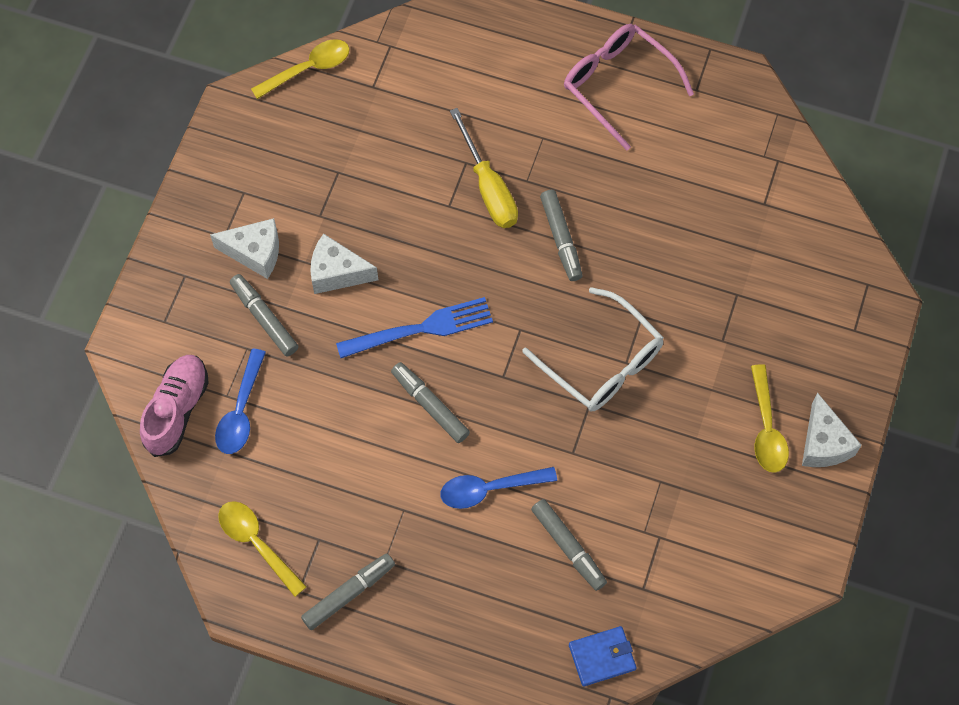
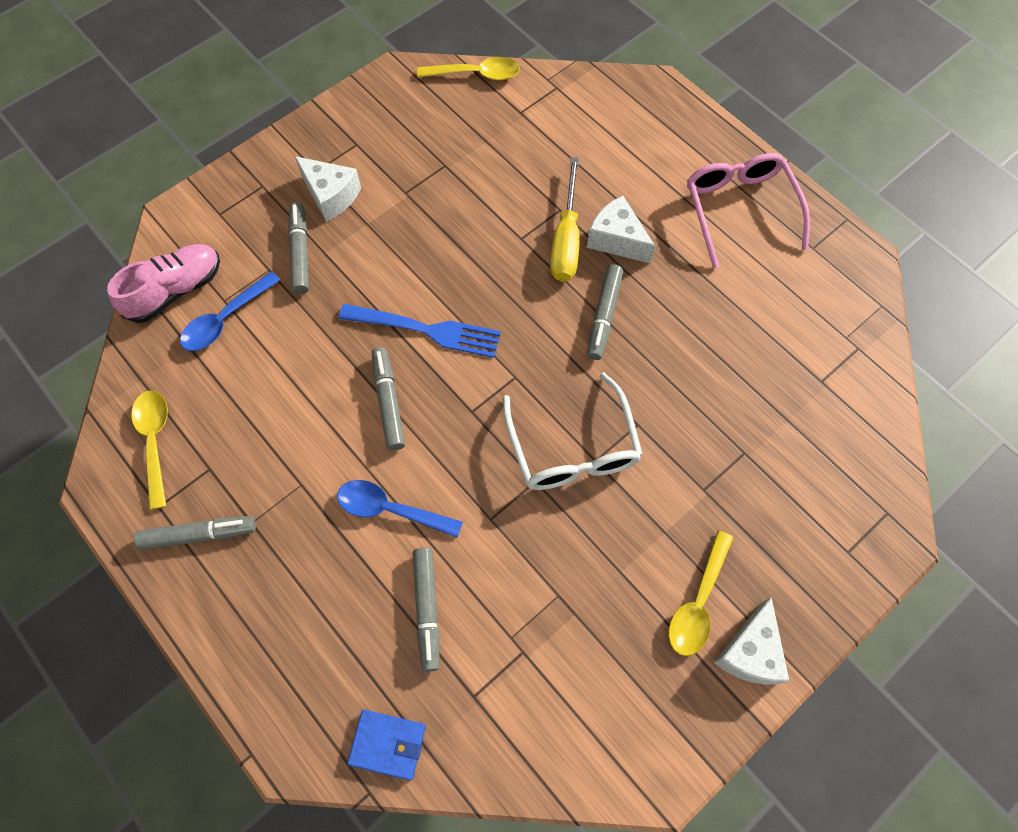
camera: 30 degrees right, 0 degrees up
(337, 273) = (387, 246): white cheese -> white cheese (616, 240)

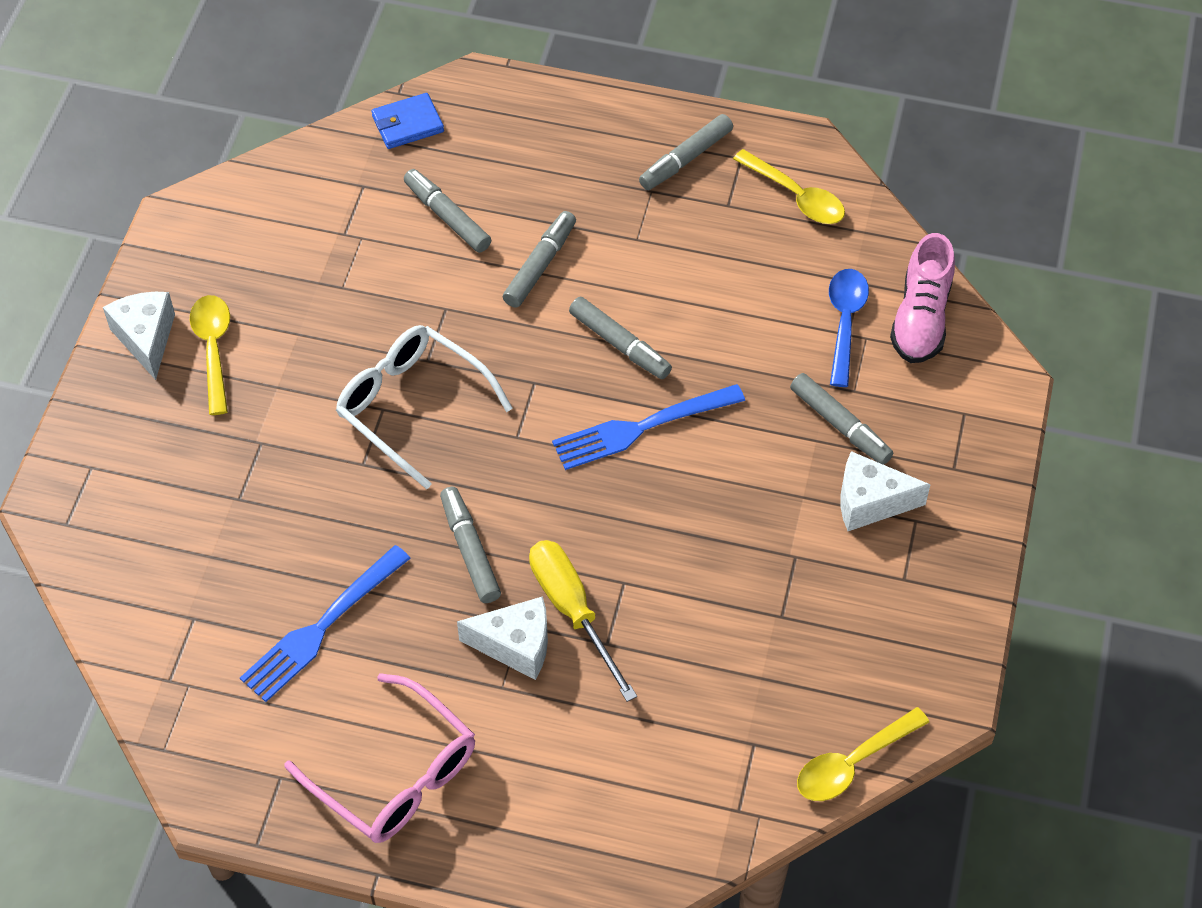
camera: 145 degrees right, 10 degrees down
(391, 509) = (540, 265): blue spoon -> grey marker
(736, 323) = (321, 628): none -> blue fork

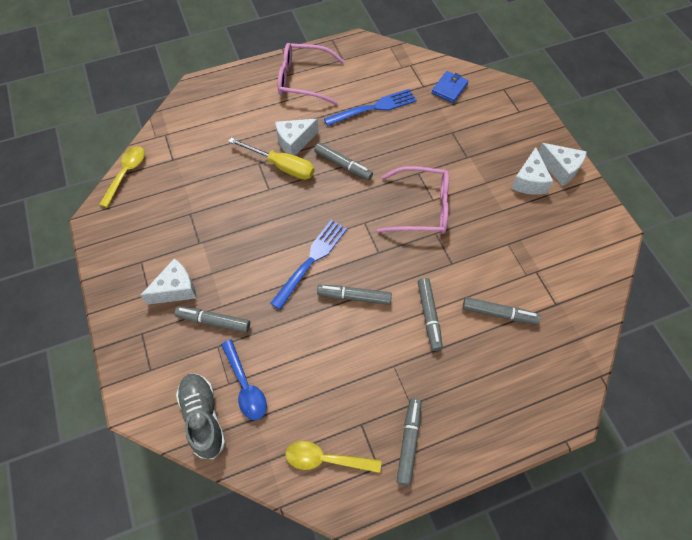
camera: 145 degrees right, 5 degrees up
(213, 349) = (529, 181): yellow spoon -> white cheese
(321, 628) = (374, 107): blue fork -> blue fork turned 60 degrees clockwise
(407, 124) = (574, 358): blue wallet -> blue wallet (449, 88)
(412, 406) = (422, 208): white glasses -> pink glasses
(921, 318) = (203, 417): pink shoe -> grey shoe

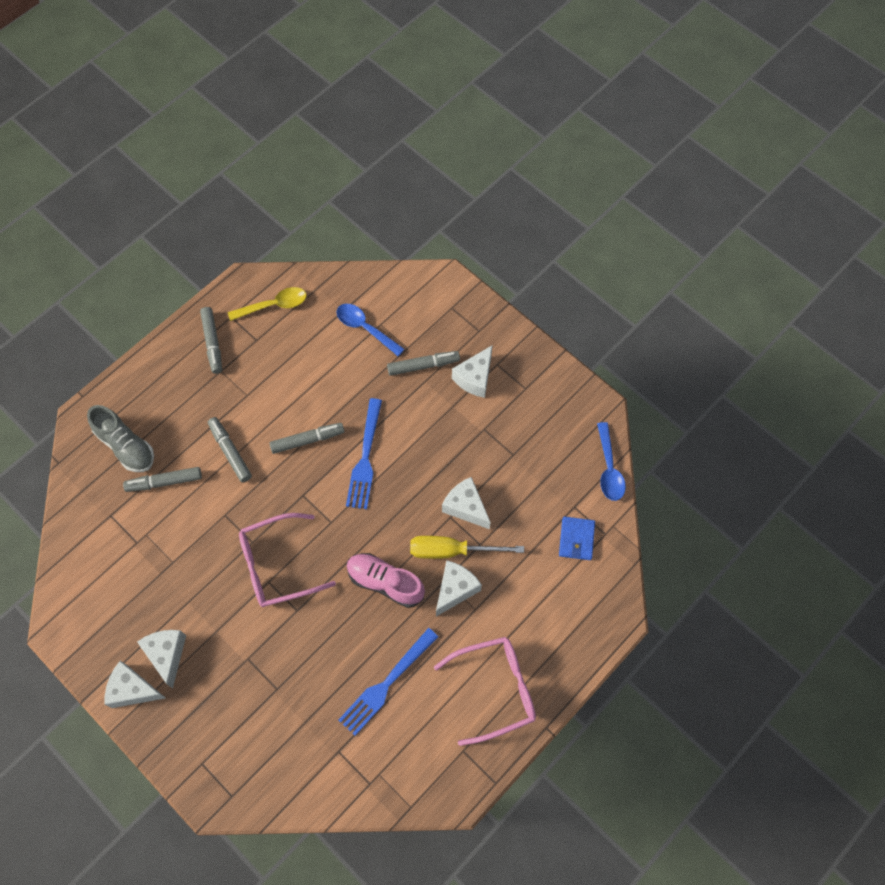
camera: 155 degrees right, 5 degrees up
(126, 174) = (609, 468): yellow spoon -> blue spoon
(203, 417) = (385, 293): grey shoe -> grey shoe (125, 446)
(252, 191) = (466, 507): none -> white cheese
(343, 165) = (385, 582): grey marker -> pink shoe
(449, 88) = (303, 762): blue wallet -> blue wallet (576, 539)

